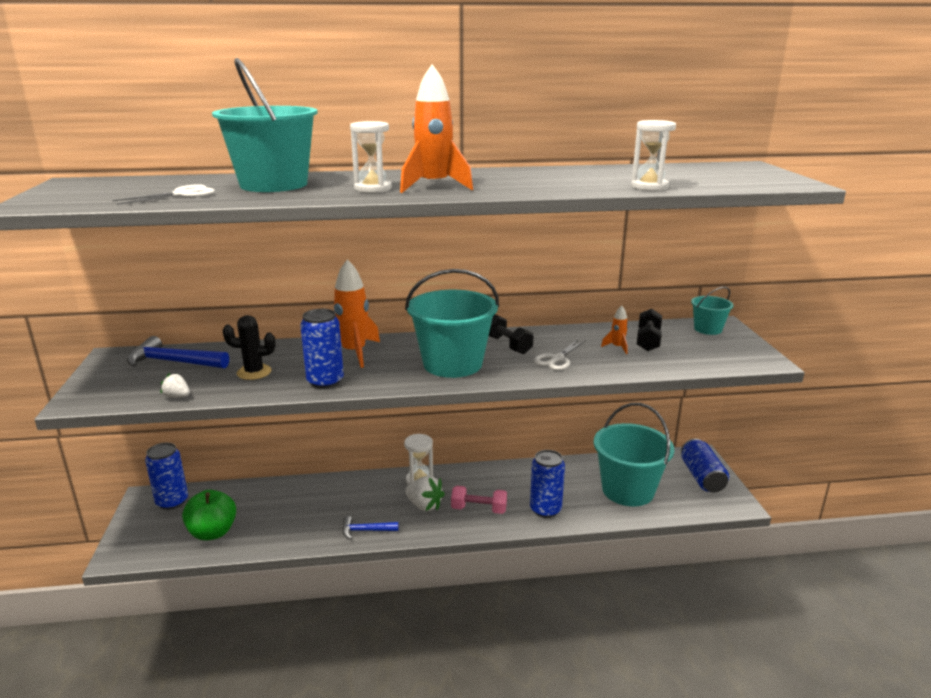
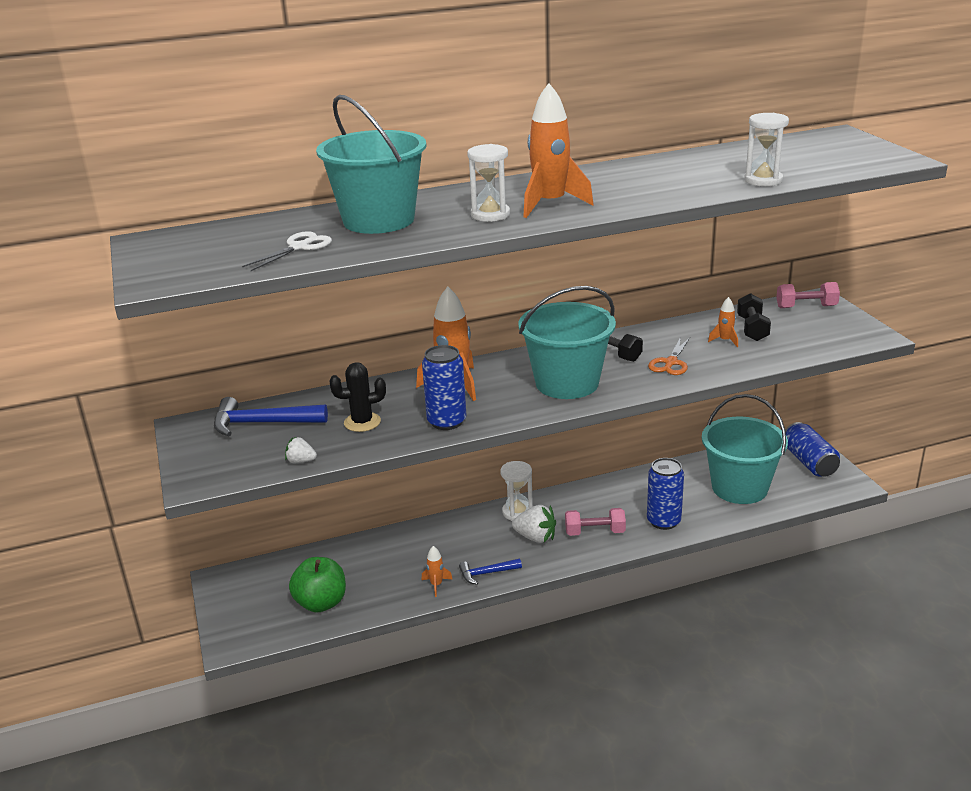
camera: 10 degrees left, 5 degrees up
(172, 502) = (254, 579): blue can -> none
(317, 533) = (436, 585): none -> orange rocket
(557, 359) = (671, 363): white scissors -> orange scissors
(708, 329) = (806, 307): turquoise bucket -> pink dumbbell

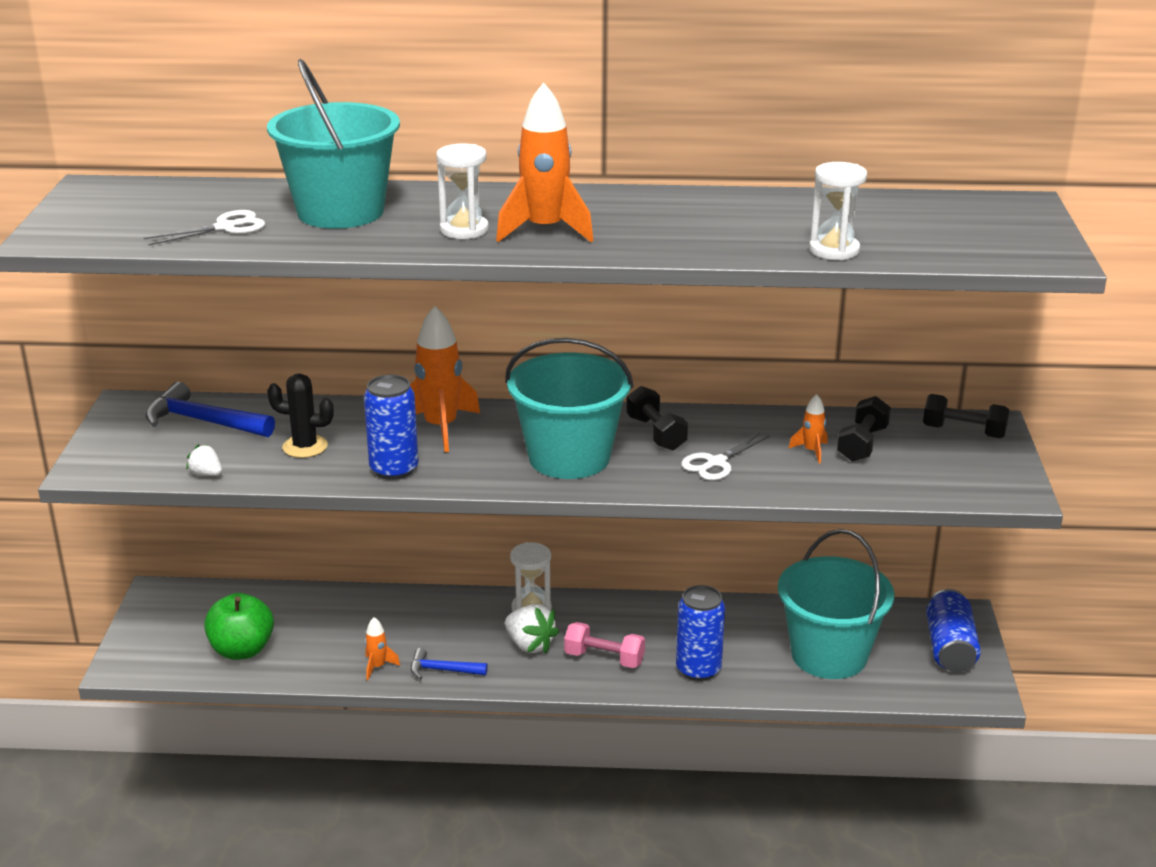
camera: 20 degrees right, 0 degrees up
(671, 363) = (716, 463): orange scissors -> white scissors
(806, 307) = (963, 432): pink dumbbell -> black dumbbell

